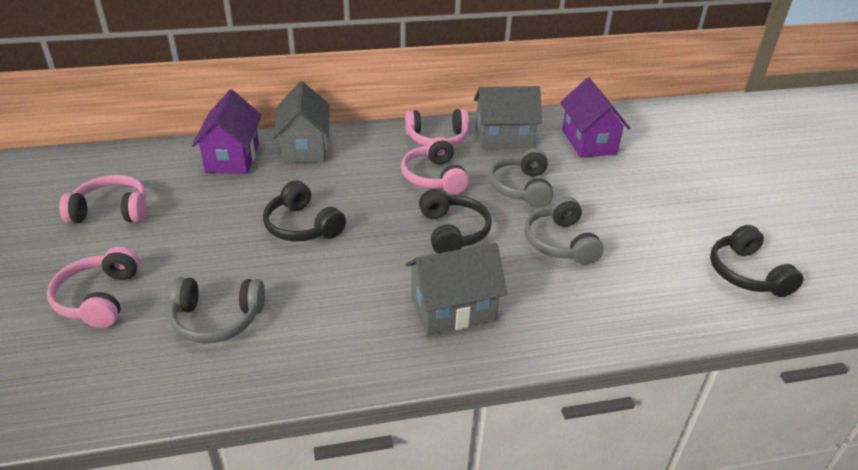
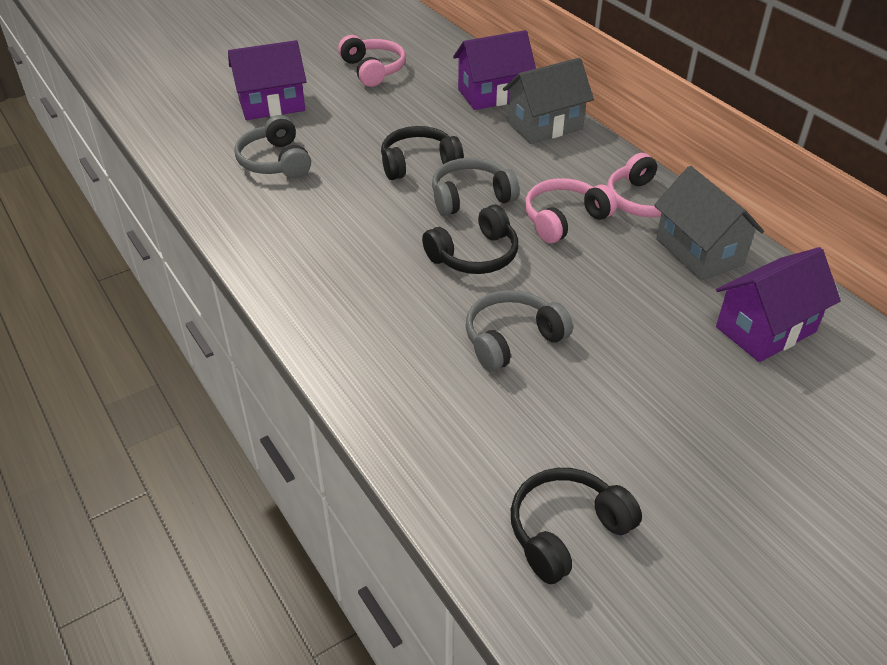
camera: 70 degrees right, 5 degrees up
(99, 298) = (271, 105): pink headphones -> purple house
(302, 226) = (418, 163): black headphones -> black headphones turned 45 degrees clockwise
(452, 309) = (353, 283): grey house -> none
(521, 188) = (598, 288): grey headphones -> grey headphones (471, 197)

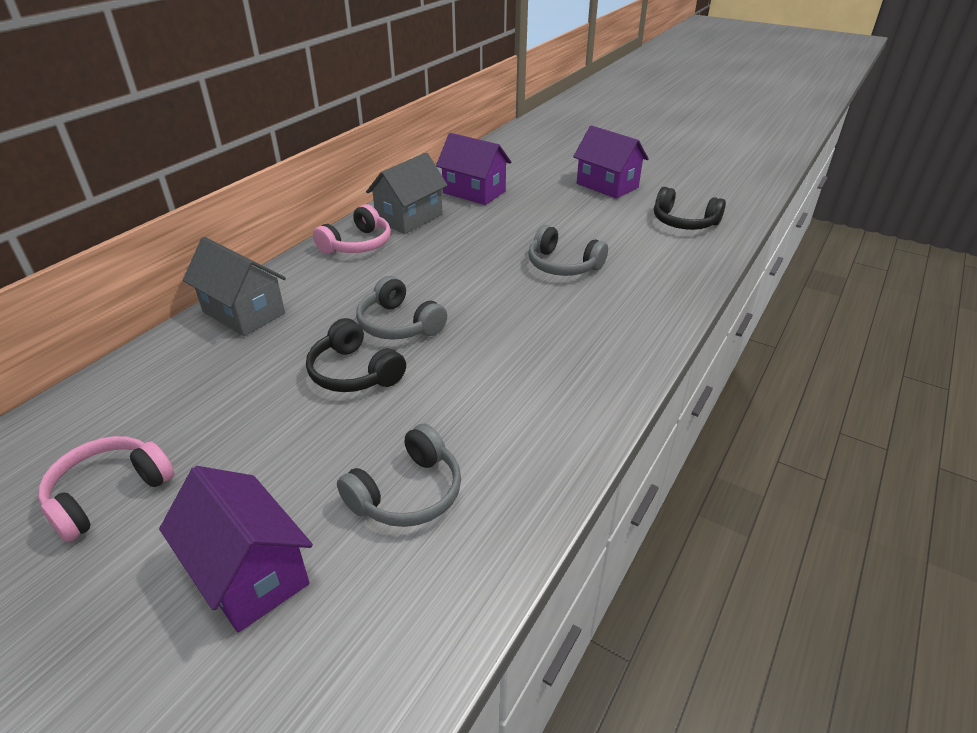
camera: 115 degrees left, 5 degrees down
(474, 255) = (483, 301): black headphones -> none
(492, 94) = (176, 362): purple house -> purple house (607, 185)
(564, 219) = (404, 273): pink headphones -> none

